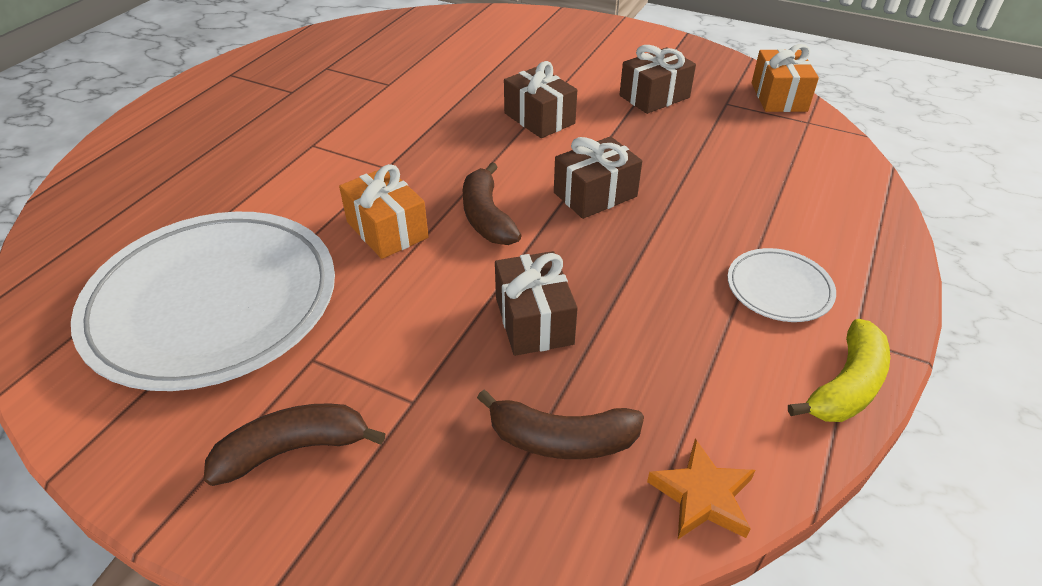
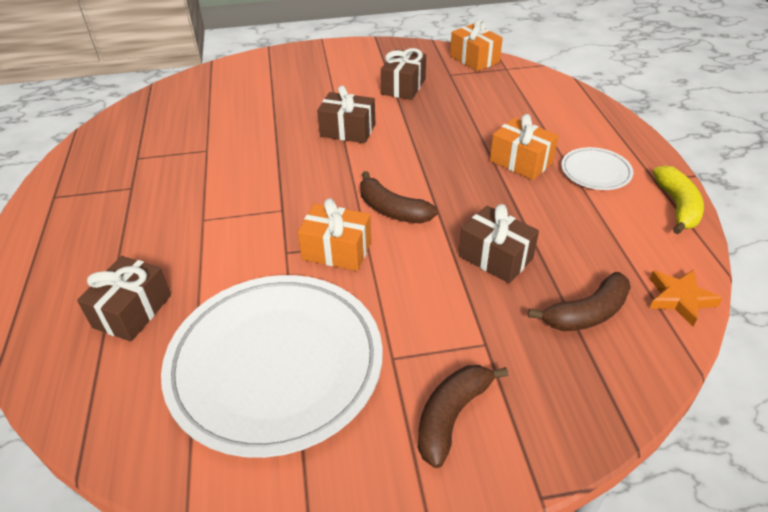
camera: 35 degrees left, 0 degrees up
(595, 194) = (441, 164): brown gift -> brown gift (132, 311)
(694, 233) = (521, 162): none -> orange gift

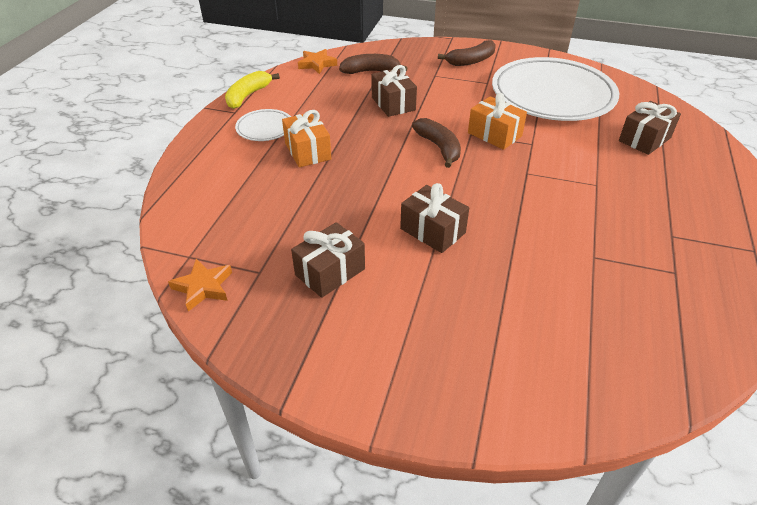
camera: 155 degrees left, 0 degrees up
(474, 59) = (203, 287): orange gift -> orange star

